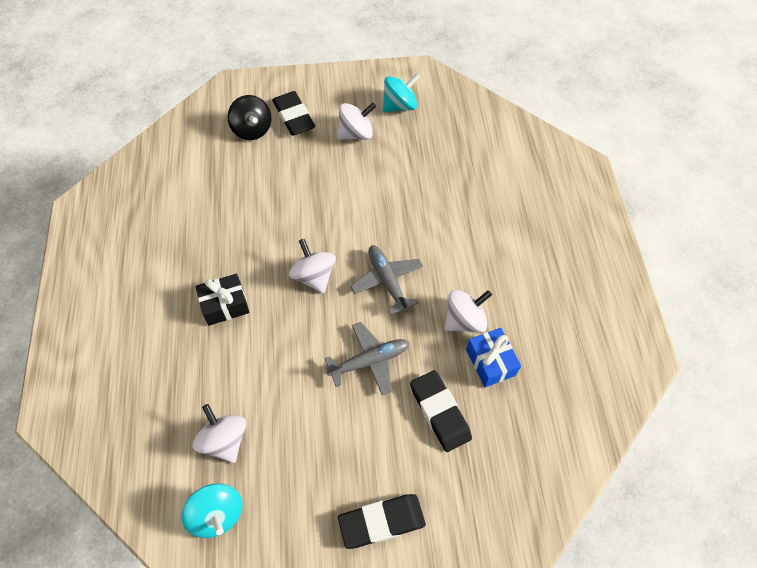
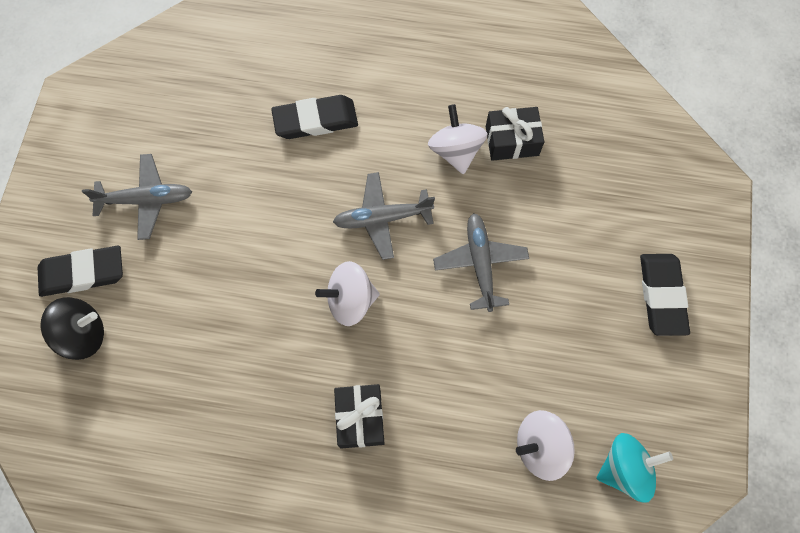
camera: 75 degrees left, 10 degrees up
(356, 133) = (146, 200): white spinning top -> grey plane
(399, 106) = (121, 135): turquoise spinning top -> none
(439, 412) = (556, 207): black eraser -> black eraser (315, 120)
(490, 362) = (512, 141): blue gift -> black gift

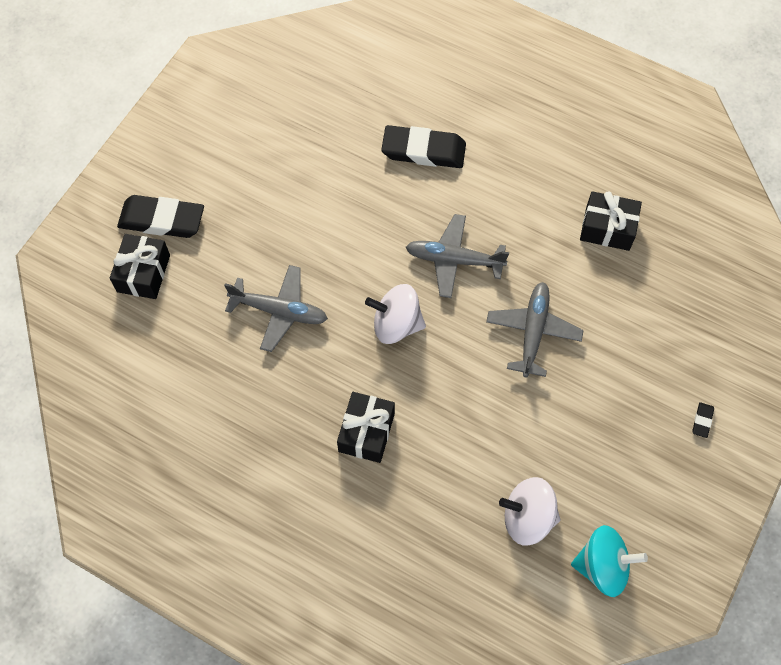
camera: 20 degrees right, 5 degrees down
(83, 334) = (143, 273): black spinning top -> black gift
(146, 200) = (241, 173): grey plane -> grey plane (279, 311)
(455, 151) = (548, 221): white spinning top -> none
(662, 295) = (702, 421): black eraser -> black eraser, size x0.41

